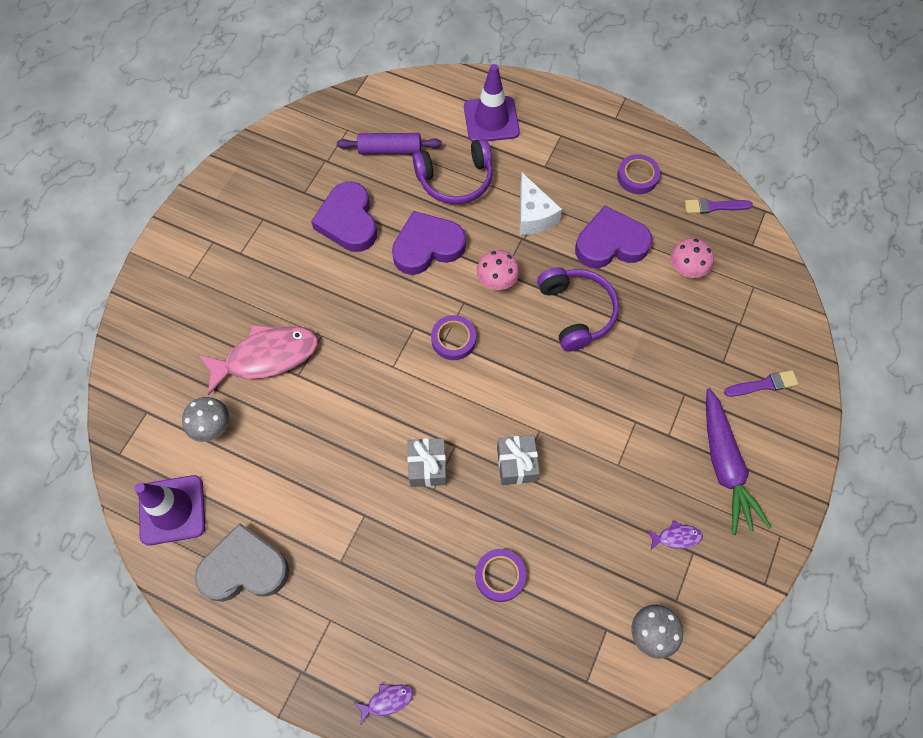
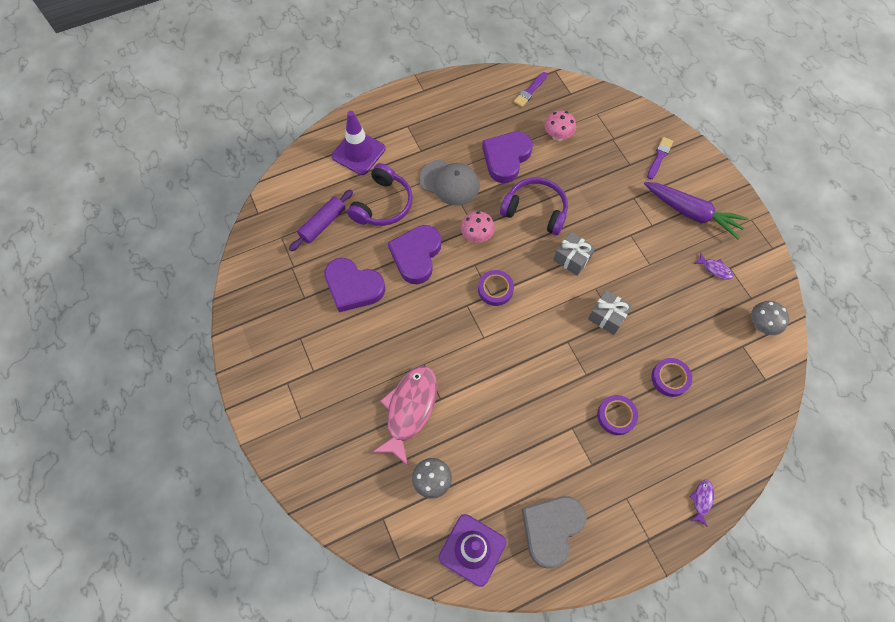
camera: 50 degrees left, 0 degrees up
(427, 466) = (569, 367): grey gift -> grey gift (572, 259)
(533, 215) = (449, 182): white cheese -> grey cap
(637, 177) = (475, 111): purple tape -> purple tape (616, 416)
(676, 537) = (715, 269): purple fish -> purple fish turned 90 degrees clockwise

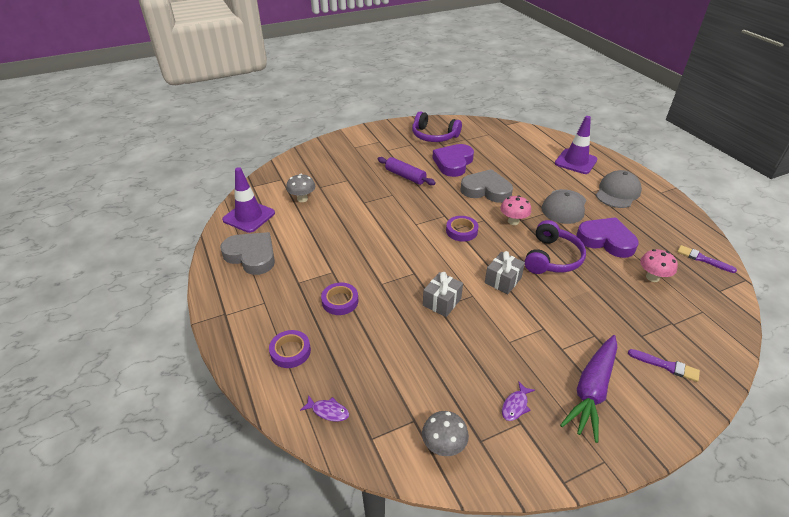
camera: 90 degrees right, 25 degrees down
(323, 224) = (504, 149): purple rolling pin -> purple rolling pin (405, 176)
(383, 204) = (530, 174): purple headphones -> purple headphones (434, 136)
(409, 409) = (356, 188): pink fish -> none
(416, 255) = (486, 190): purple heart -> grey heart
(423, 128) = (617, 192): none -> grey cap
(670, 378) = (375, 346): purple tape -> purple tape (290, 351)
(702, 500) = (248, 357): purple fish -> purple fish (328, 411)

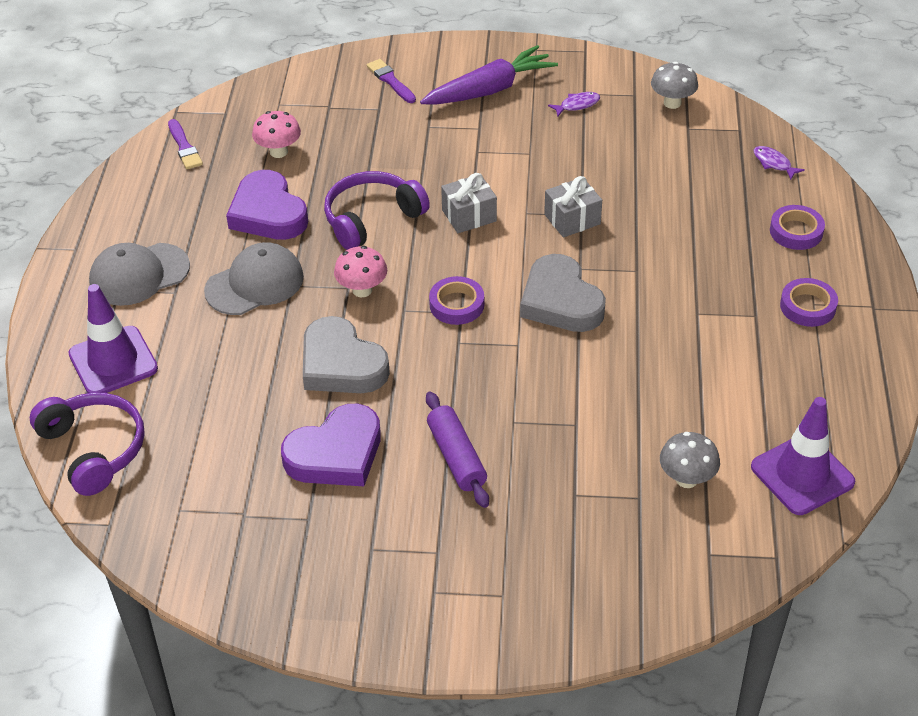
camera: 150 degrees left, 5 degrees up
(251, 256) = (815, 387): grey heart -> grey heart (560, 301)
(340, 301) = (706, 267): purple tape -> purple tape (807, 306)
(434, 136) = (300, 556): purple headphones -> purple headphones (94, 449)

